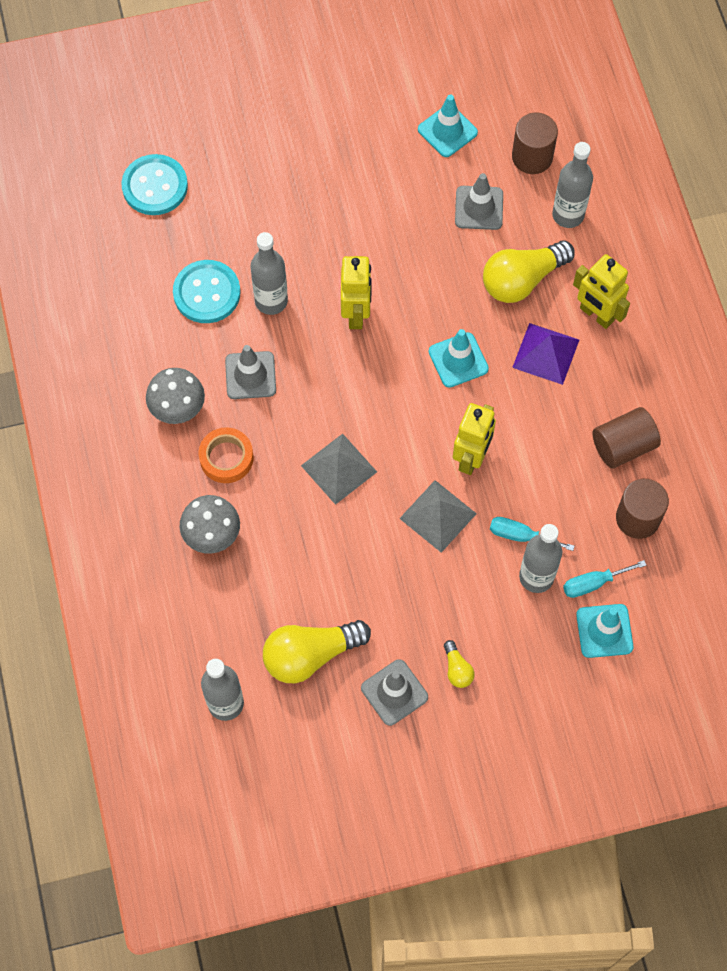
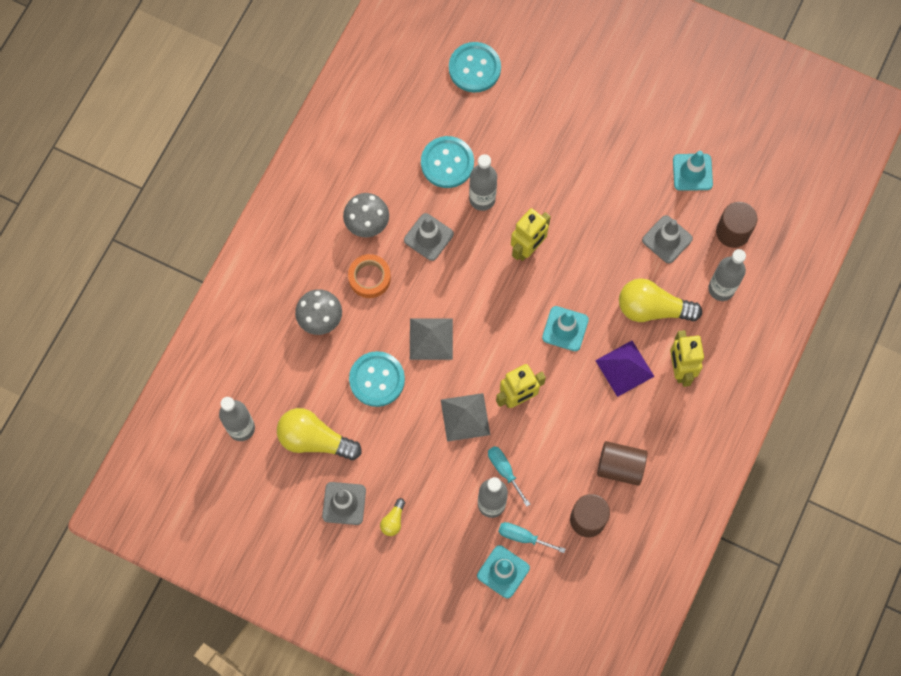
camera: 40 degrees right, 5 degrees up
(320, 548) = (377, 379): none -> turquoise button

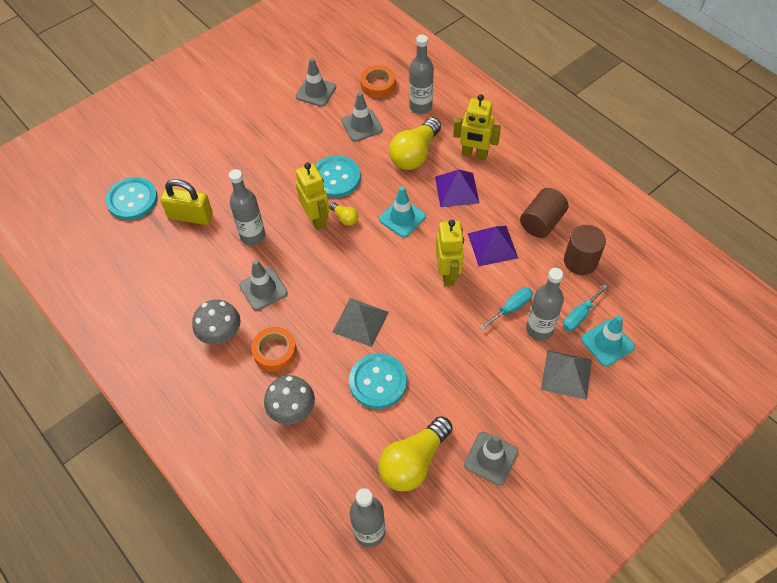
camera: 65 degrees left, 15 degrees down
(393, 520) = (525, 419): yellow light bulb -> yellow light bulb (345, 218)
(447, 163) = (204, 250): turquoise button -> turquoise button (336, 178)
(465, 417) = (448, 321): grey pyramid -> grey pyramid (566, 374)
(479, 131) = (190, 216): none -> yellow padlock
(504, 470) = (511, 308): turquoise screwdriver -> turquoise screwdriver turned 150 degrees clockwise
(570, 428) = (492, 245): none -> purple pyramid
(692, 172) = (316, 92): turquoise traffic cone -> grey traffic cone
(732, 232) = (378, 85): brown cylinder -> orange tape

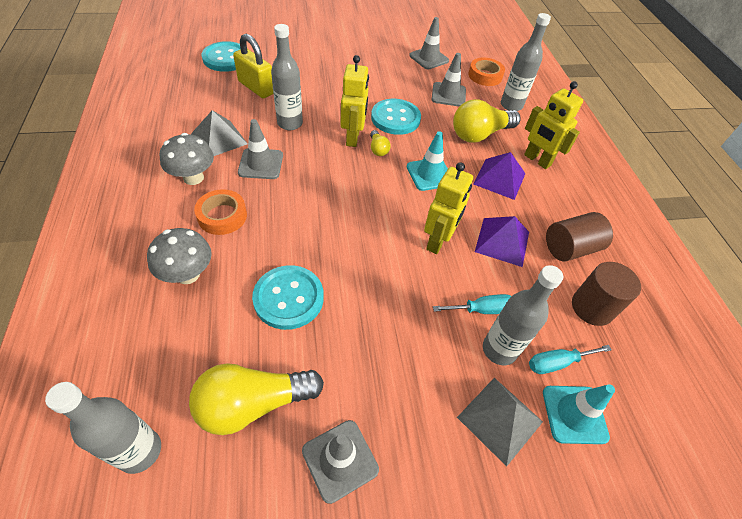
camera: 25 degrees right, 5 degrees down
(360, 322) = (319, 235): grey pyramid -> grey pyramid (219, 139)

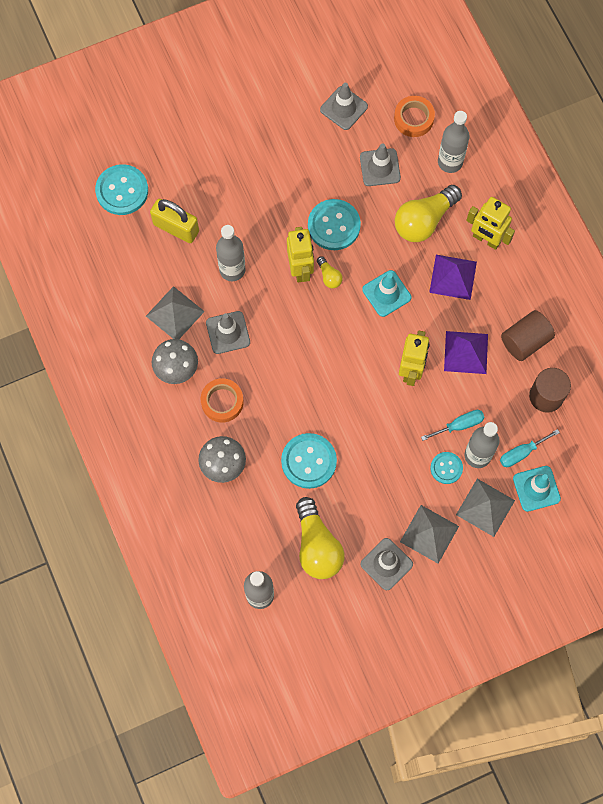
camera: 10 degrees left, 20 degrees up
(253, 403) = (317, 546): yellow light bulb -> yellow light bulb turned 75 degrees counterclockwise
(414, 433) = (429, 534): none -> grey pyramid
(456, 353) = (446, 468): none -> turquoise button

